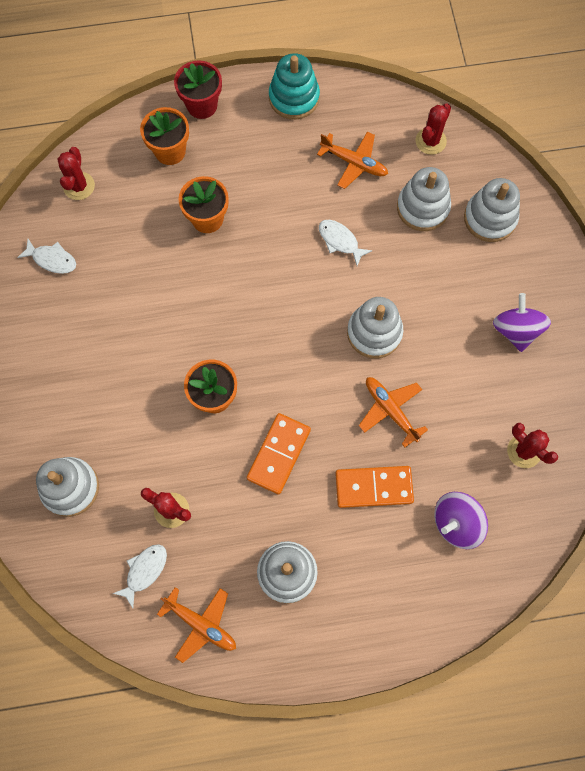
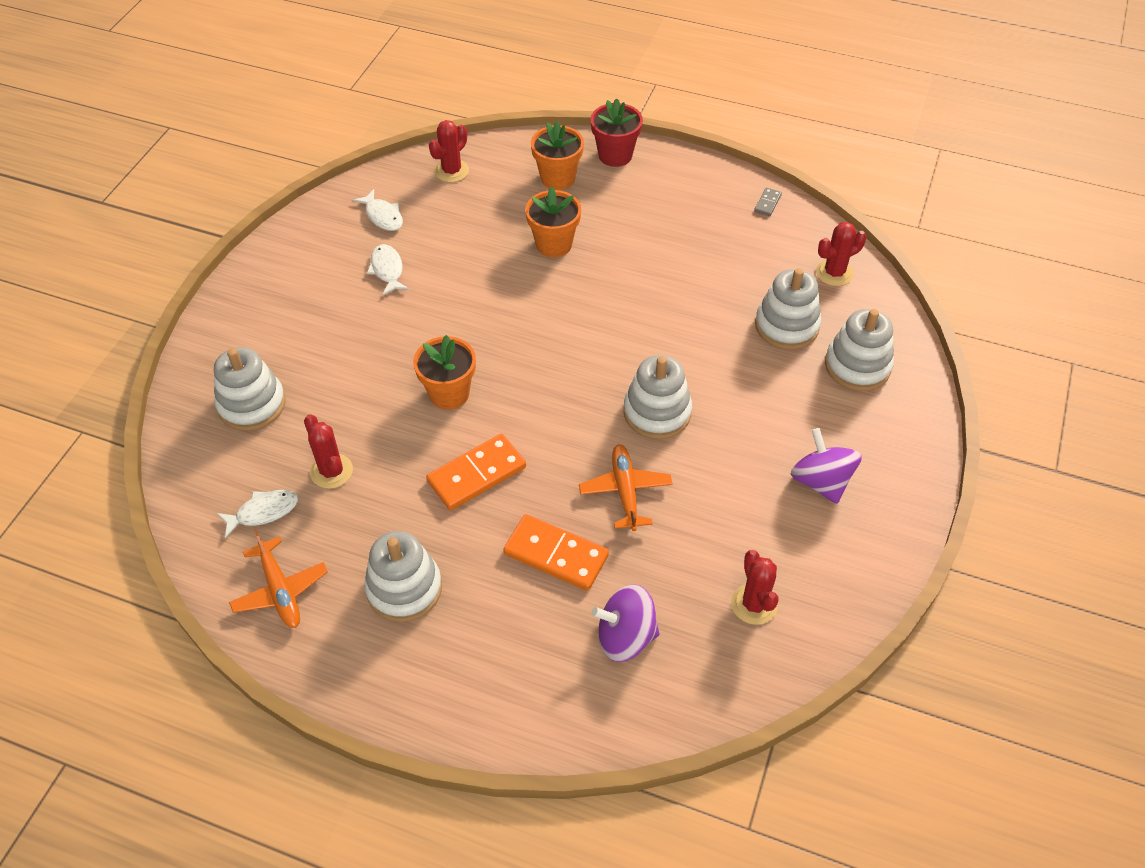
camera: 30 degrees right, 20 degrees down
(294, 98) = (712, 183): turquoise stacking toy -> none
(340, 241) = (676, 317): white fish -> white fish (387, 270)
(347, 97) = (767, 203): none -> grey domino
(354, 163) = (737, 259): orange plane -> none
(516, 330) = (821, 481): purple spinning top -> purple spinning top turned 45 degrees counterclockwise

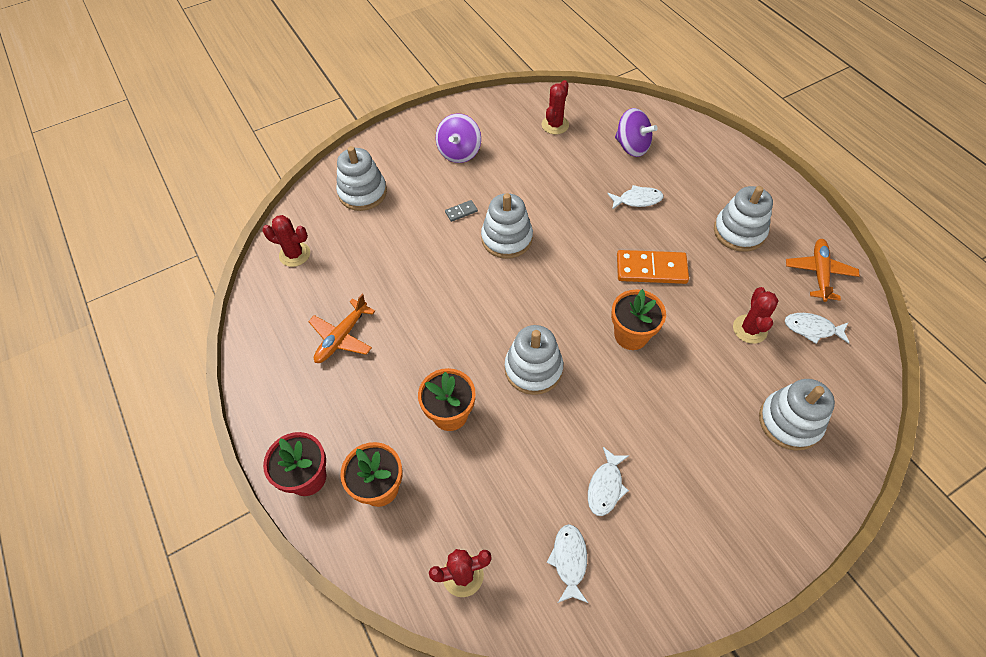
camera: 140 degrees left, 5 degrees up
(556, 555) = (637, 200): orange domino -> white fish
(625, 491) = (569, 208): orange plane -> orange plane (342, 337)
(767, 203) = (260, 337): grey domino -> grey domino (461, 212)
(786, 326) = (369, 240): white stacking toy -> white stacking toy (533, 369)

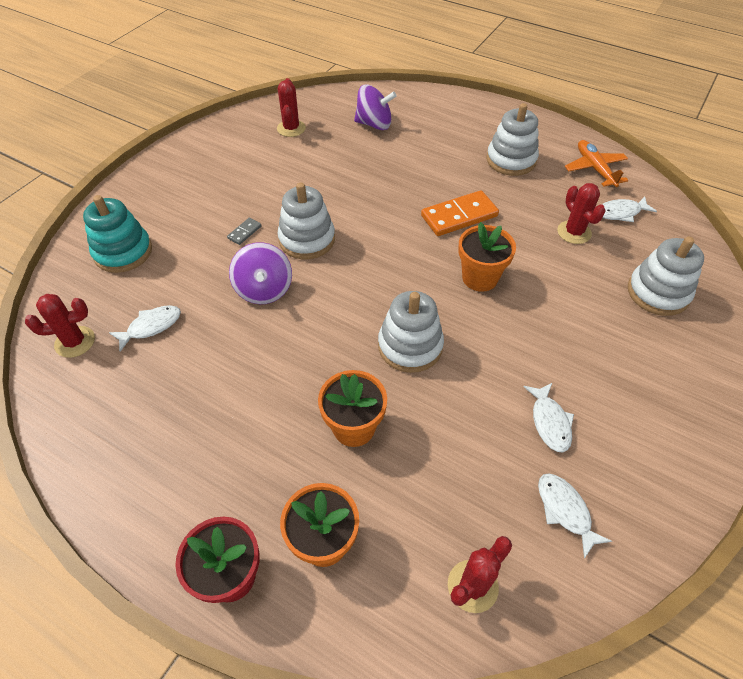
camera: 30 degrees left, 5 degrees down
(342, 337) = (184, 403): orange plane -> none
(362, 193) = (123, 252): white stacking toy -> turquoise stacking toy
(459, 152) = (209, 180): purple spinning top -> purple spinning top (264, 289)
(637, 200) = (408, 164): white fish -> white fish (151, 326)

